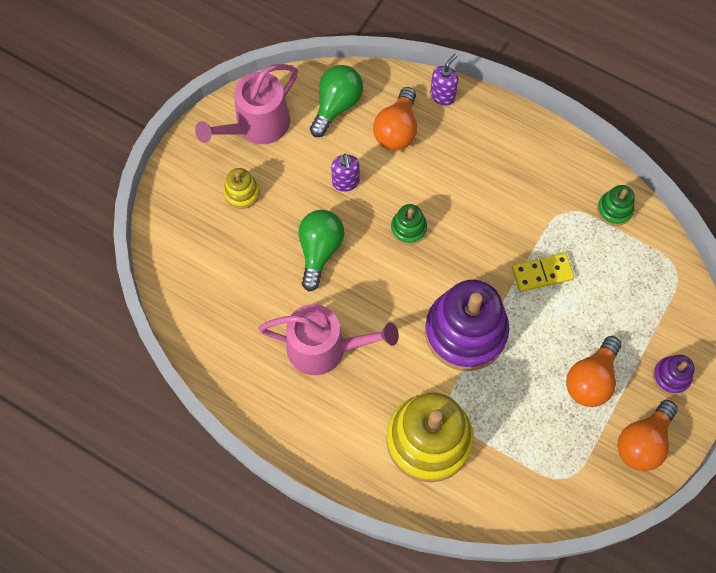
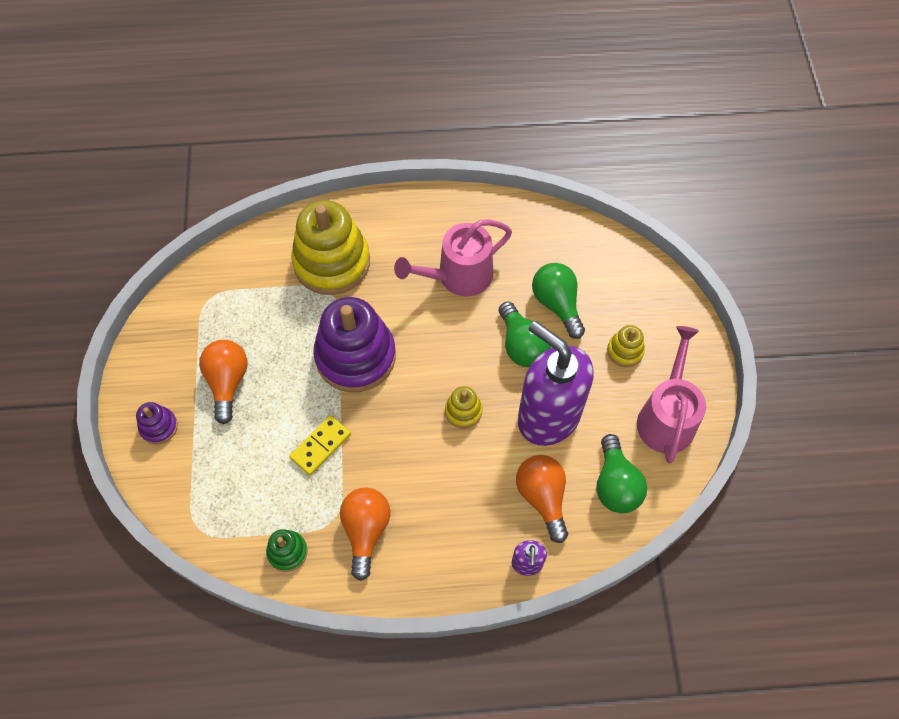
camera: 145 degrees right, 5 degrees down
(262, 266) = (557, 304): none -> green light bulb
(345, 182) = (548, 417): purple soap dispenser -> purple soap dispenser, size x2.41
(408, 228) = (463, 411): green stacking toy -> yellow stacking toy
(643, 442) = (159, 360): orange light bulb -> orange light bulb (366, 531)

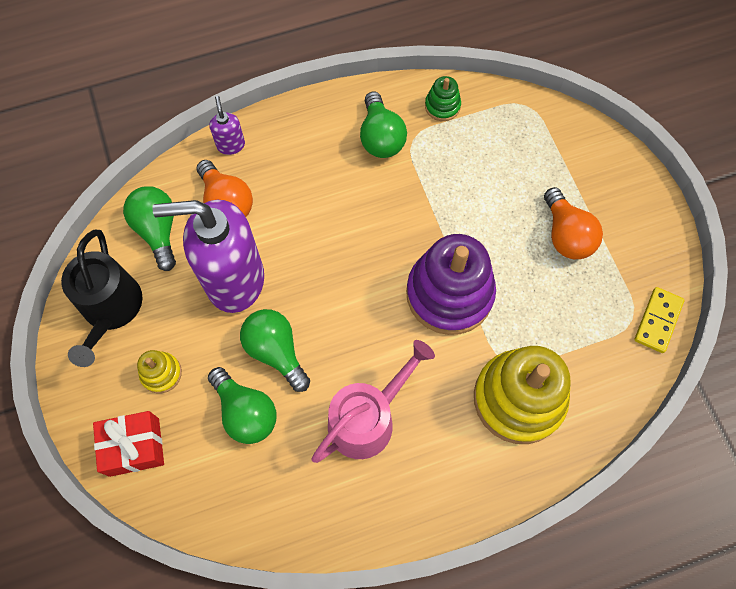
camera: 165 degrees right, 5 degrees up
(159, 427) = (608, 178): purple stacking toy -> none
(320, 446) = (449, 198): yellow domino -> yellow domino (657, 320)
(366, 531) = (380, 137): orange light bulb -> green light bulb
(463, 411) = (321, 264): yellow stacking toy -> none
(548, 417) = (234, 280): purple soap dispenser -> purple soap dispenser turned 150 degrees clockwise
(652, 300) = (134, 447): none -> red gift
(666, 417) = (111, 309): pink watering can -> black watering can

